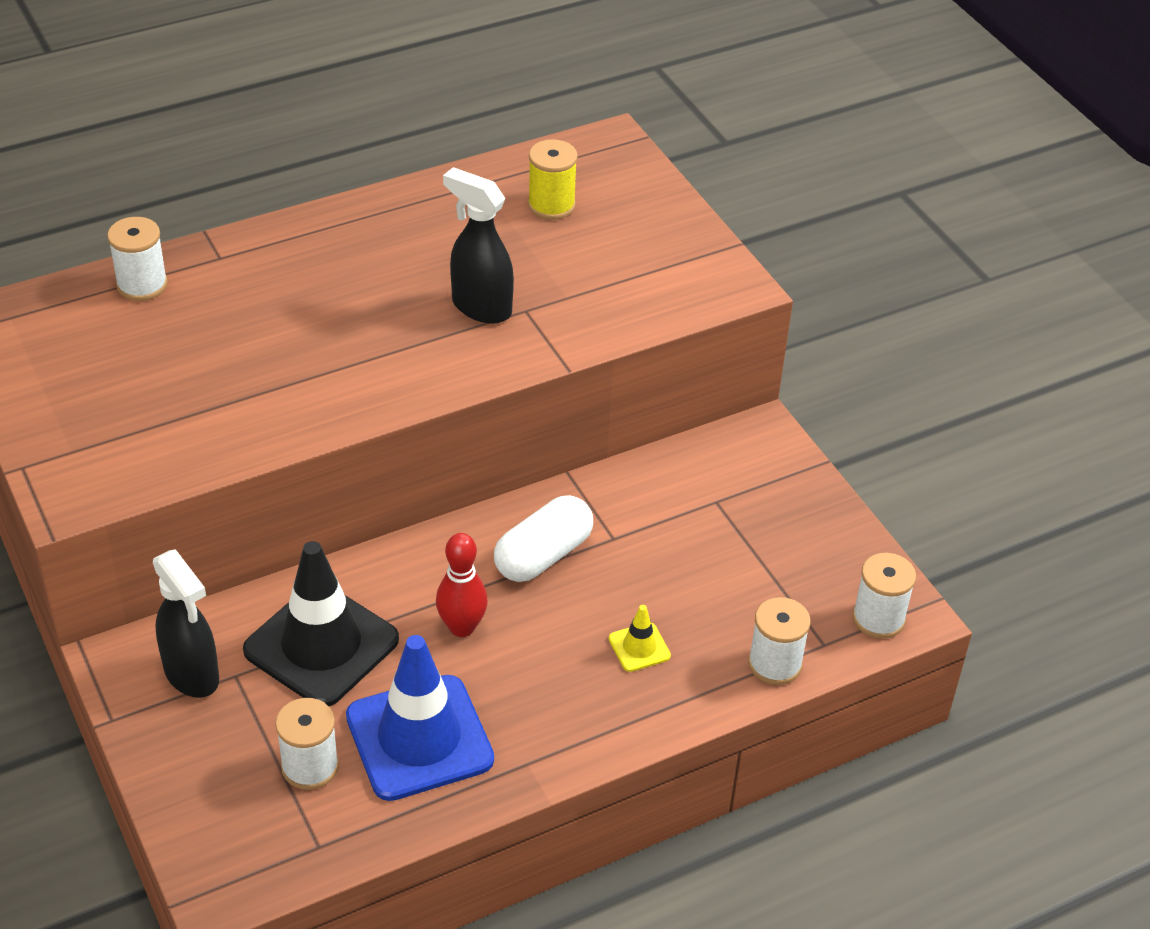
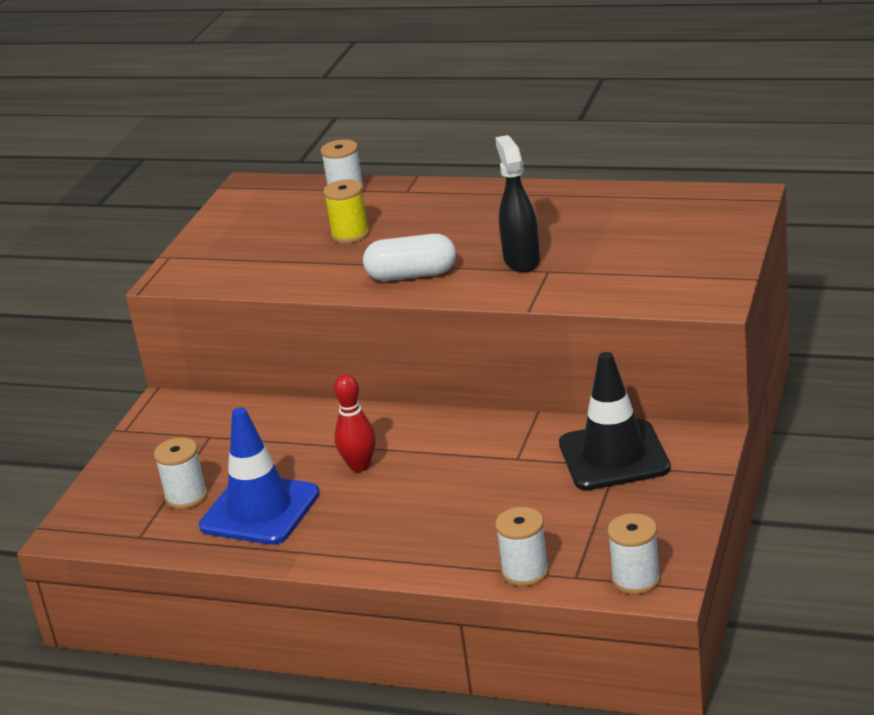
camera: 50 degrees right, 15 degrees down
(192, 675) = (189, 427): black spray bottle -> none
(321, 645) = (272, 441): black traffic cone -> black traffic cone (614, 456)
(543, 555) = (459, 449): white capsule -> white capsule (412, 275)
(551, 205) = (649, 220): yellow spool -> yellow spool (350, 234)
(639, 647) = (450, 523): yellow traffic cone -> none

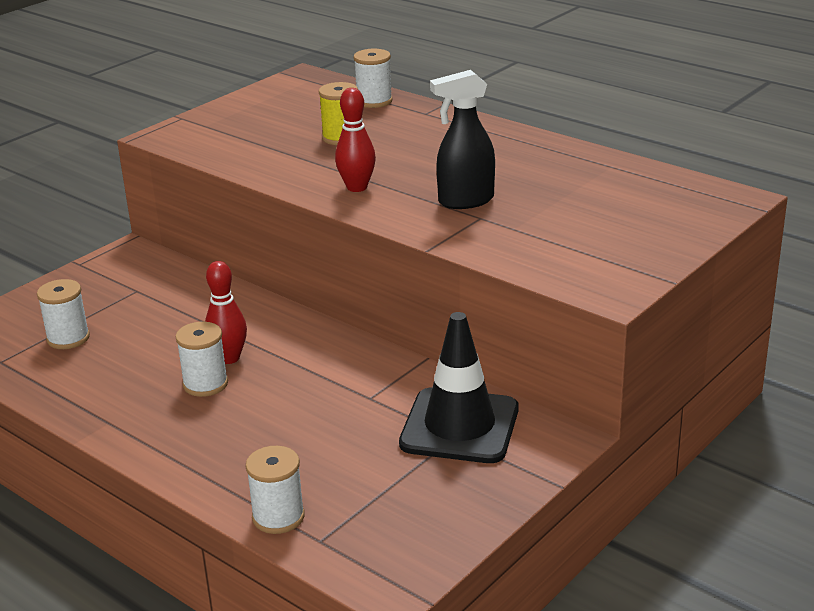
camera: 20 degrees right, 0 degrees up
(260, 510) = (112, 371): blue traffic cone -> none
(412, 275) = (357, 187): white capsule -> red bowling pin
(521, 260) = (465, 201): black spray bottle -> black spray bottle turned 120 degrees counterclockwise
(636, 579) = (373, 566): white spool -> white spool (205, 384)

